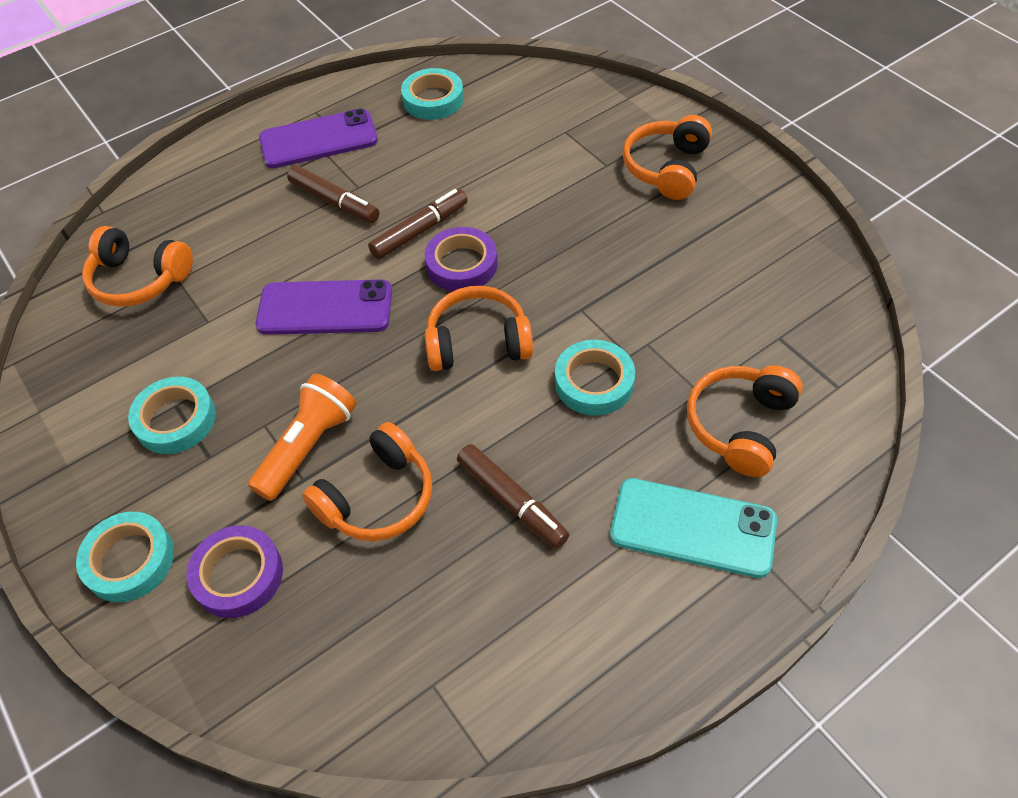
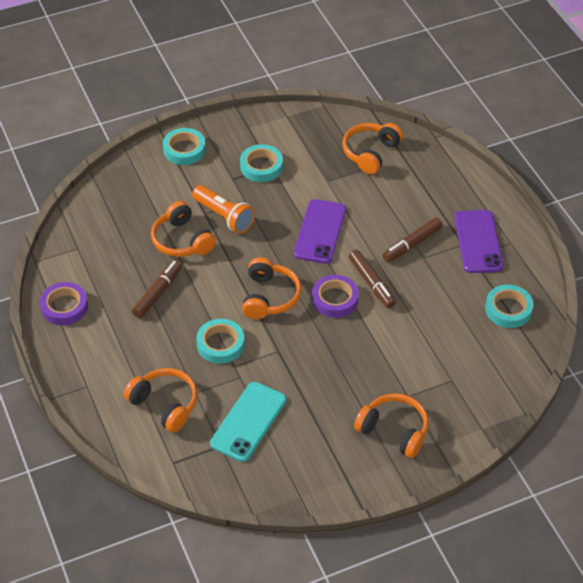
camera: 100 degrees right, 5 degrees down
(238, 575) = (160, 186): purple tape -> purple tape (64, 307)
(512, 501) = (158, 293): brown marker -> brown marker turned 150 degrees clockwise
(693, 528) = (112, 364): turquoise phone -> turquoise phone (248, 422)

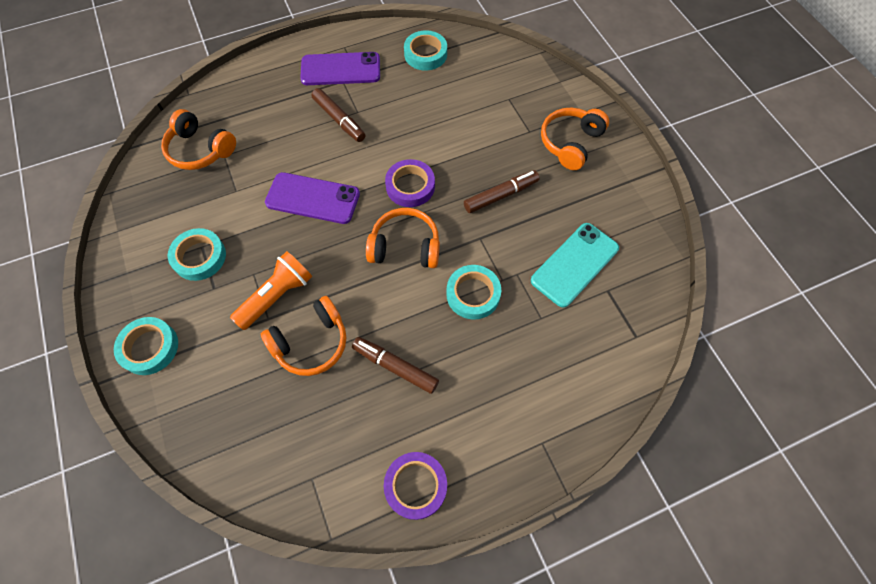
camera: 90 degrees left, 15 degrees up
(165, 404) = (560, 349): orange headphones -> none
(248, 422) = (574, 264): turquoise phone -> turquoise phone turned 75 degrees counterclockwise
(371, 283) = (389, 154): brown marker -> brown marker (501, 195)

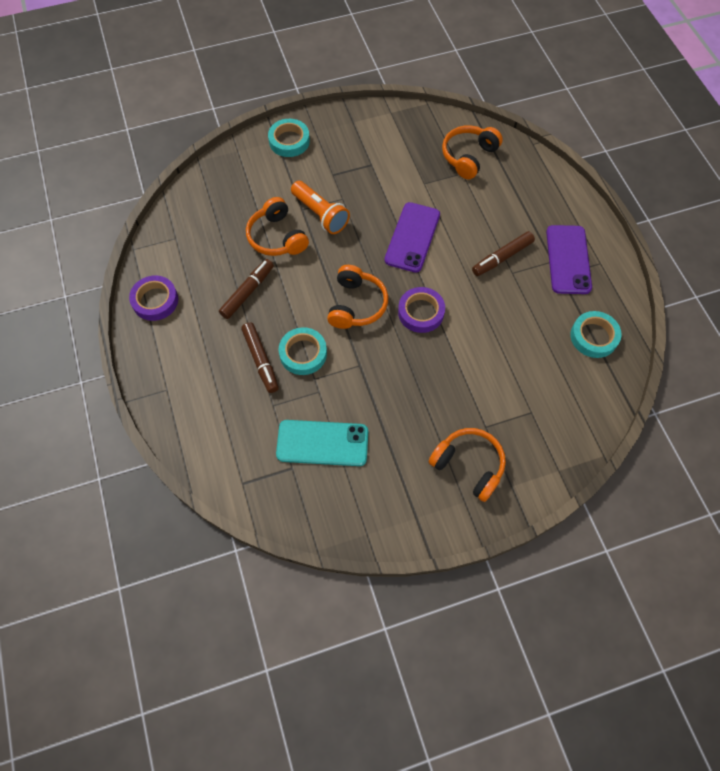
camera: 95 degrees right, 0 degrees up
(199, 257) = (361, 164): turquoise tape -> none
(501, 195) = (405, 388): brown marker -> brown marker (260, 360)
(574, 264) = (322, 443): turquoise phone -> turquoise phone turned 45 degrees counterclockwise

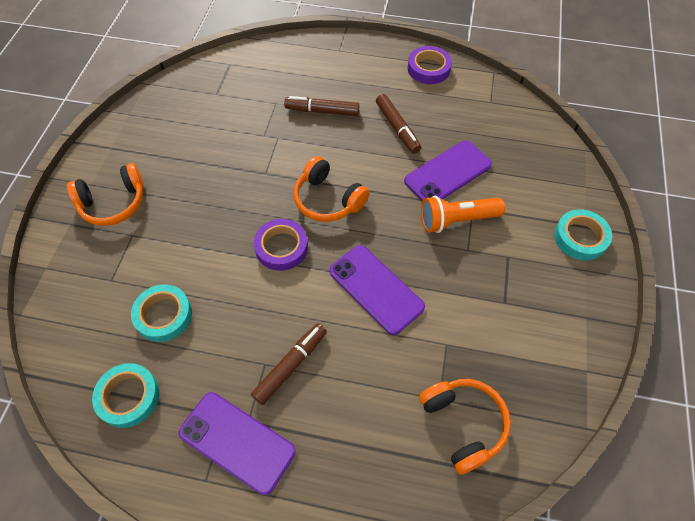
camera: 120 degrees right, 5 degrees down
(277, 237) = (448, 173): orange headphones -> purple phone
(303, 353) = (307, 140): turquoise tape -> turquoise tape (163, 315)
(322, 443) = (219, 119): turquoise phone -> none
(502, 257) = (291, 366): brown marker -> brown marker turned 45 degrees clockwise

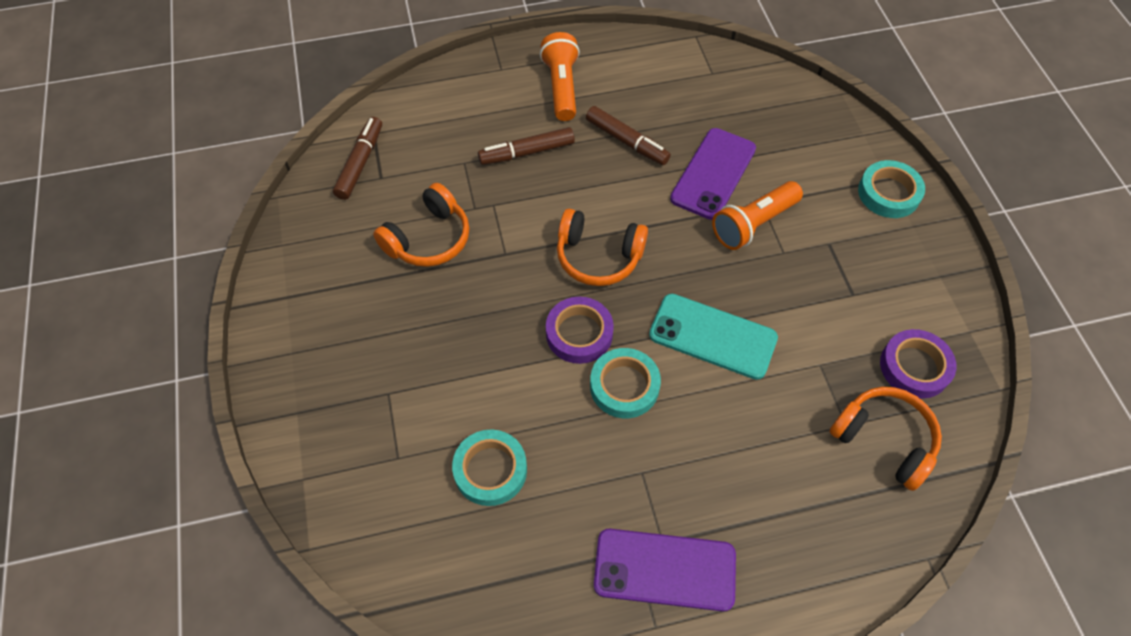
camera: 25 degrees left, 0 degrees up
(113, 203) = (338, 364): orange headphones -> orange headphones (428, 239)
(128, 397) = (510, 580): turquoise tape -> turquoise tape (624, 386)
(291, 366) = (672, 461): brown marker -> brown marker (360, 163)
(373, 76) = (561, 87): none -> orange flashlight
(376, 289) = (712, 336): purple phone -> turquoise phone
(428, 69) = (620, 57): purple tape -> purple tape (914, 367)

